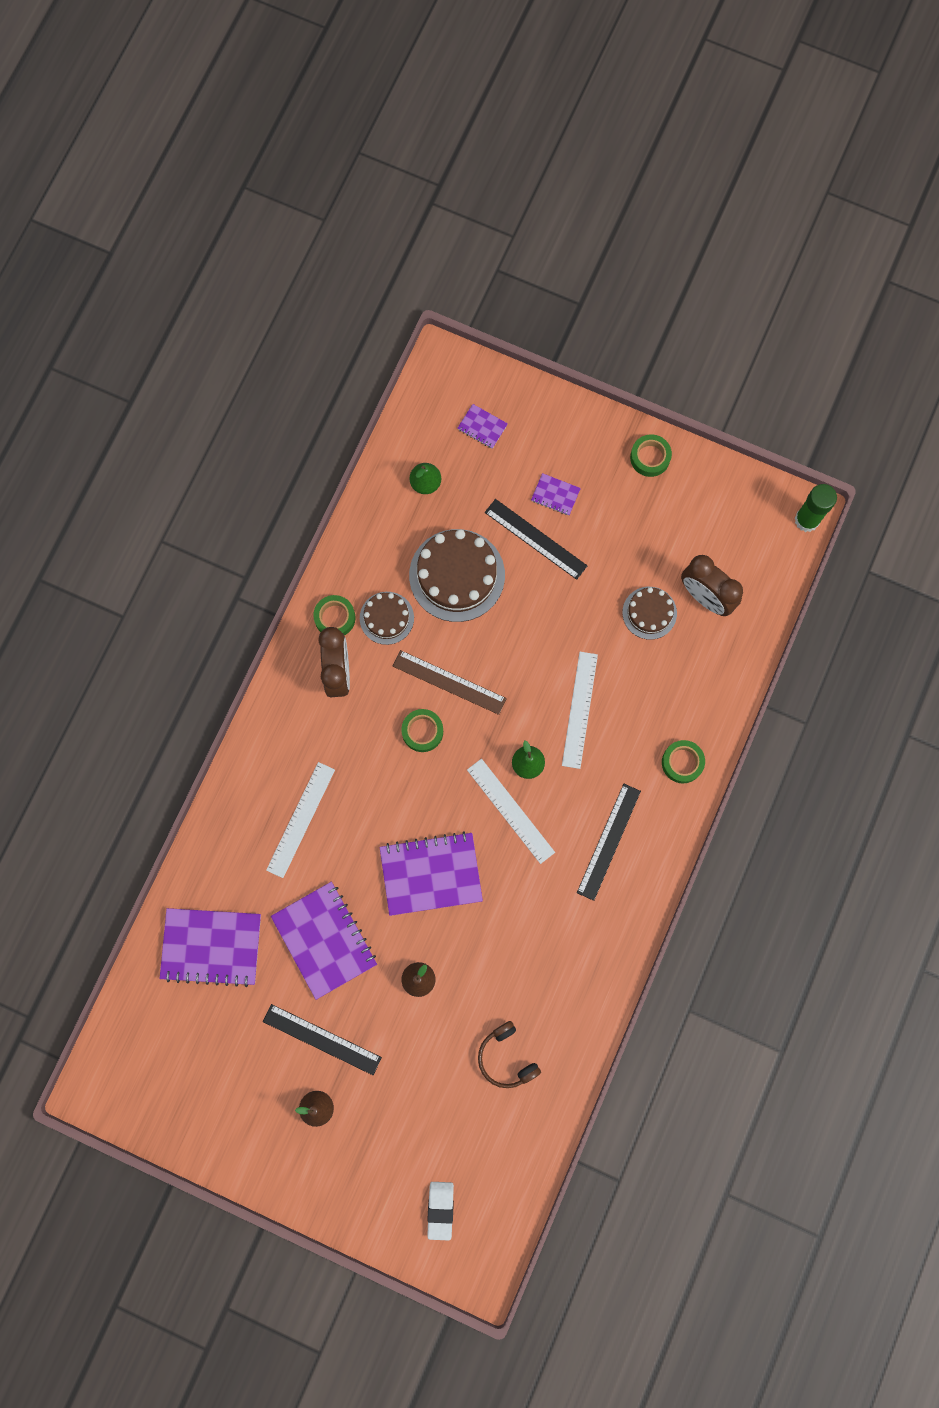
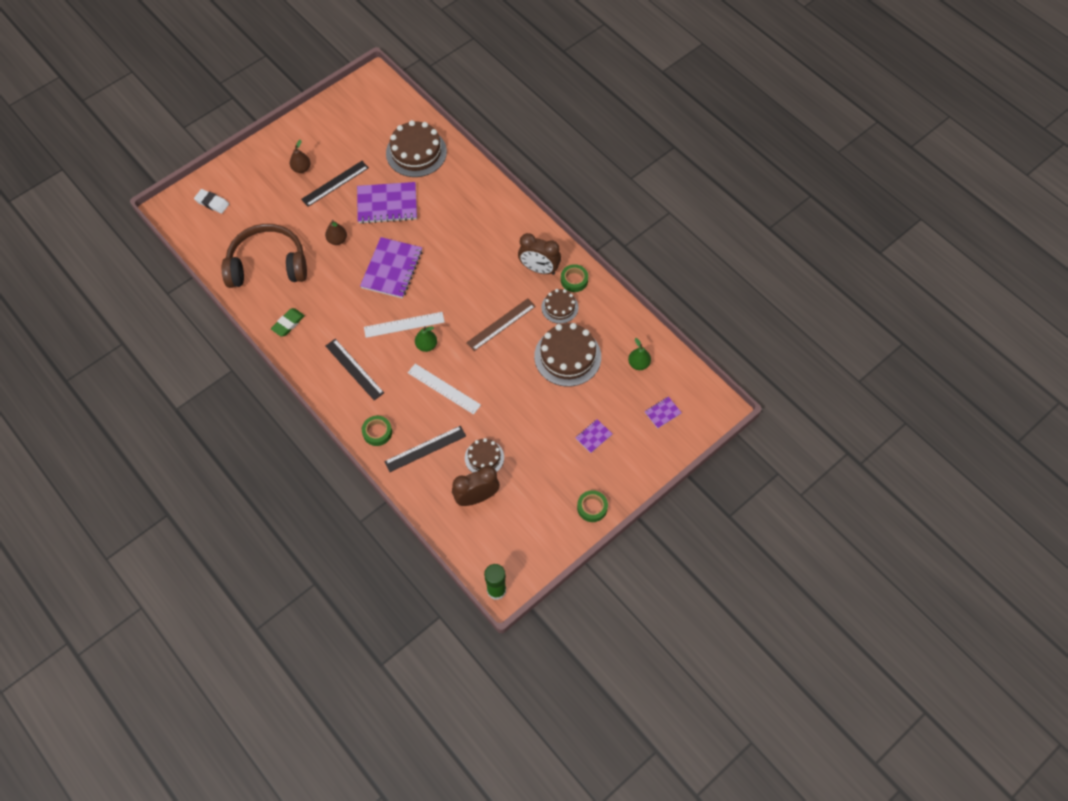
camera: 115 degrees right, 15 degrees down
(211, 946) = (416, 152): purple notebook -> brown cake
(301, 819) = (461, 218): white ruler -> none
(422, 731) = (478, 298): green tape -> none
(506, 1057) = (268, 265): brown headphones -> brown headphones, size x2.09
(535, 539) = (569, 412): black ruler -> black ruler (425, 448)
(585, 971) = (288, 324): none -> green eraser

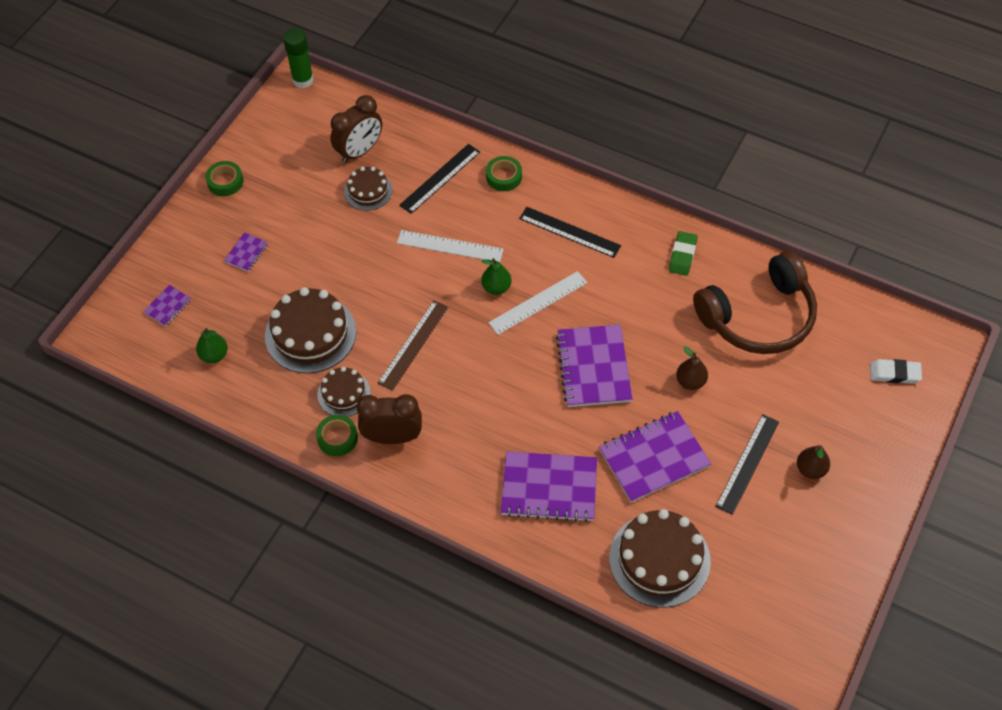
camera: 160 degrees right, 5 degrees down
(458, 208) = (549, 488): none -> purple notebook

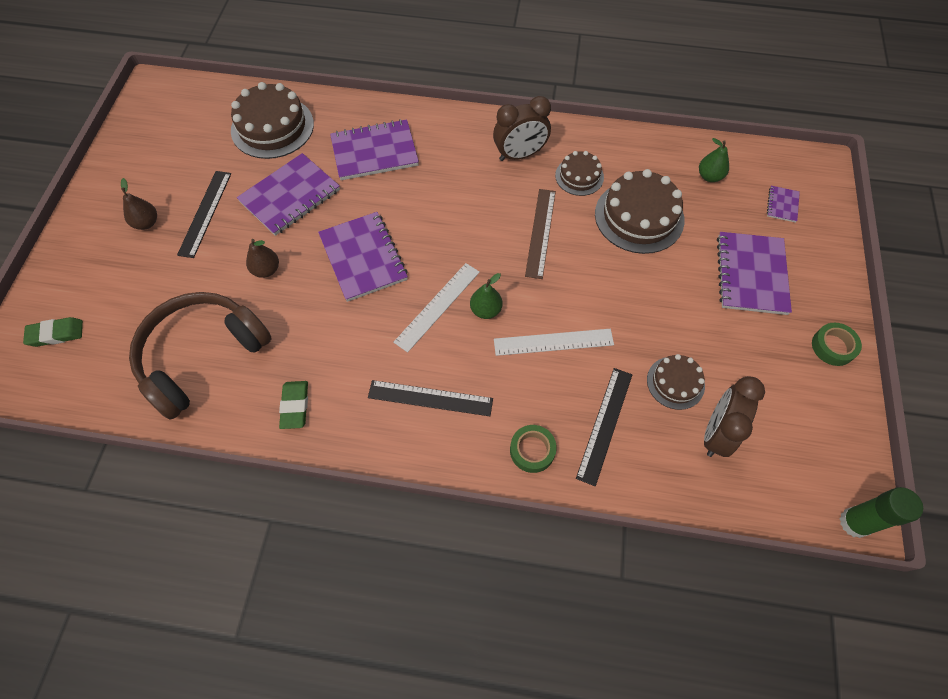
camera: 160 degrees right, 5 degrees up
(246, 253) = (751, 274): purple notebook -> purple notebook, size x2.15
(337, 438) = (564, 143): green tape -> none
(894, 373) = (56, 334): white eraser -> green eraser

